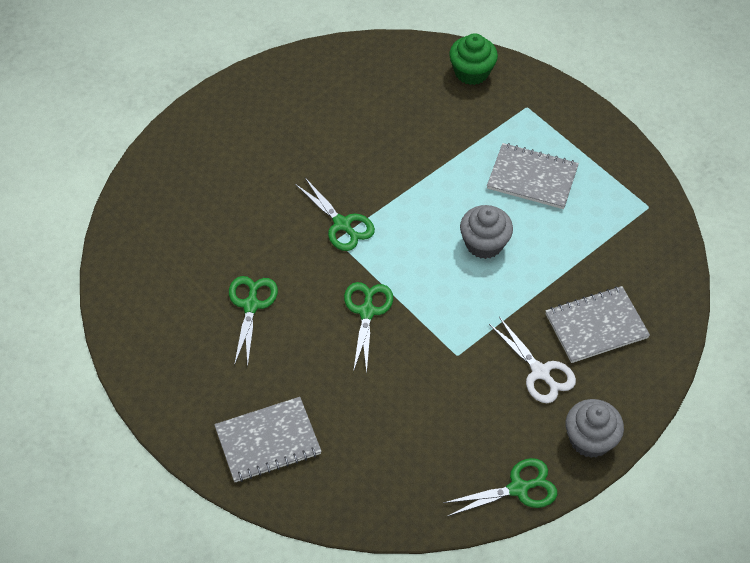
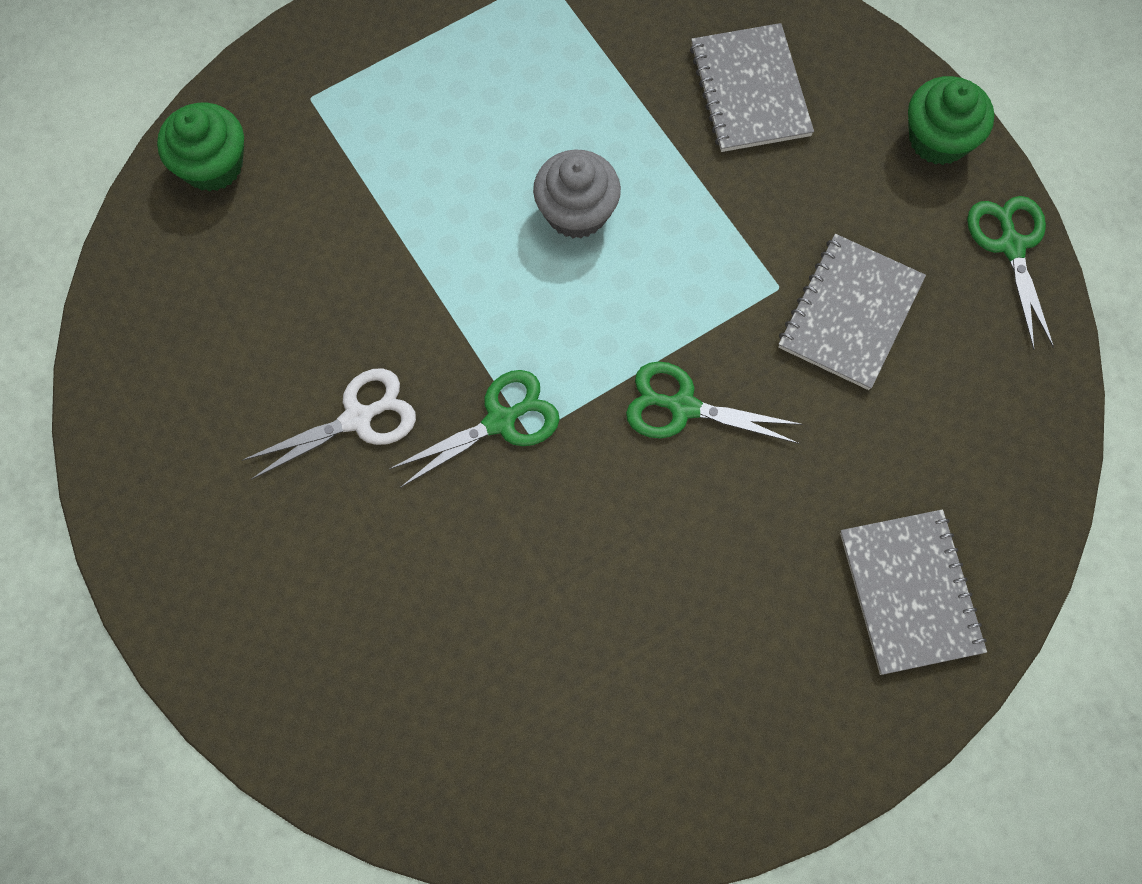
camera: 80 degrees left, 15 degrees up
(251, 305) = (645, 592): green scissors -> none
(532, 178) = (459, 119): grey notebook -> grey notebook (850, 313)
(540, 372) = (821, 180): white scissors -> white scissors (357, 418)
(590, 439) = (938, 139): grey cupcake -> green cupcake

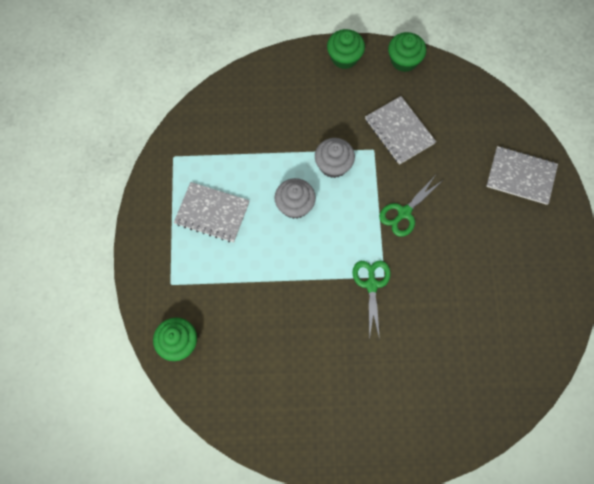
camera: 60 degrees left, 0 degrees up
(357, 418) = (338, 341): white scissors -> none
(699, 234) = (333, 165): none -> grey cupcake
(750, 90) = (280, 110): grey notebook -> grey notebook (212, 213)
(1011, 246) = (404, 60): green scissors -> green cupcake

